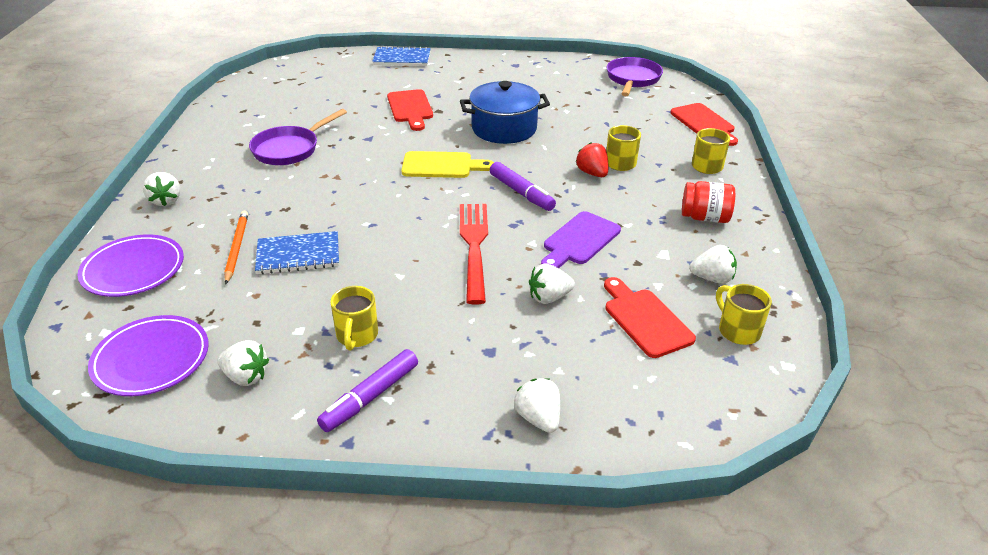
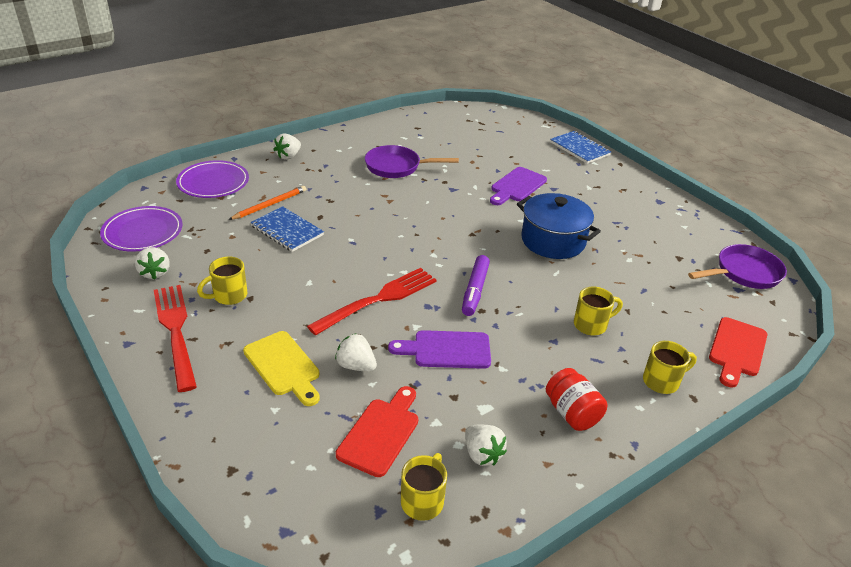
camera: 50 degrees right, 0 degrees up
(371, 397) = (175, 331): purple marker -> red fork
(410, 108) = (517, 186): red cutting board -> purple cutting board
(441, 165) = (461, 236): yellow cutting board -> yellow cutting board (284, 366)
(538, 418) = (214, 421): white strawberry -> none
(592, 173) = (552, 315): red strawberry -> none

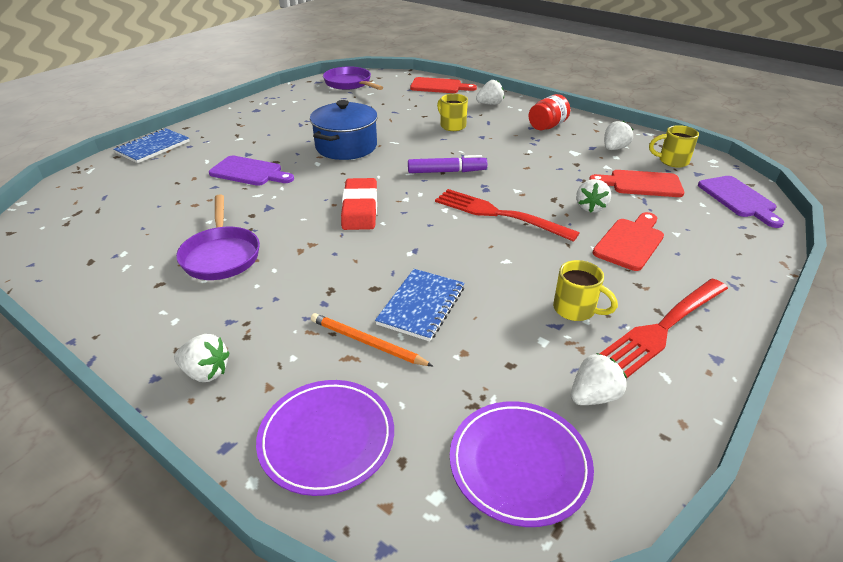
camera: 105 degrees left, 0 degrees up
(284, 366) = (630, 242): yellow cutting board -> red cutting board
(429, 228) = (360, 208): none -> red eraser
(447, 350) = (532, 173): purple cutting board -> purple cutting board (738, 199)
(662, 381) = (490, 104): yellow mug -> white strawberry

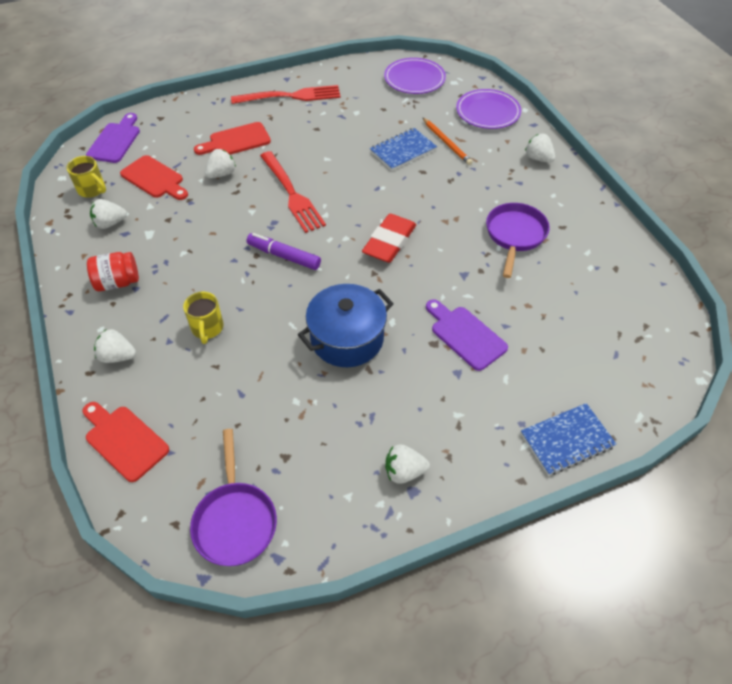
camera: 150 degrees left, 15 degrees up
(575, 309) = (322, 119): yellow mug -> none
(593, 396) = (360, 86): white strawberry -> white strawberry (404, 471)

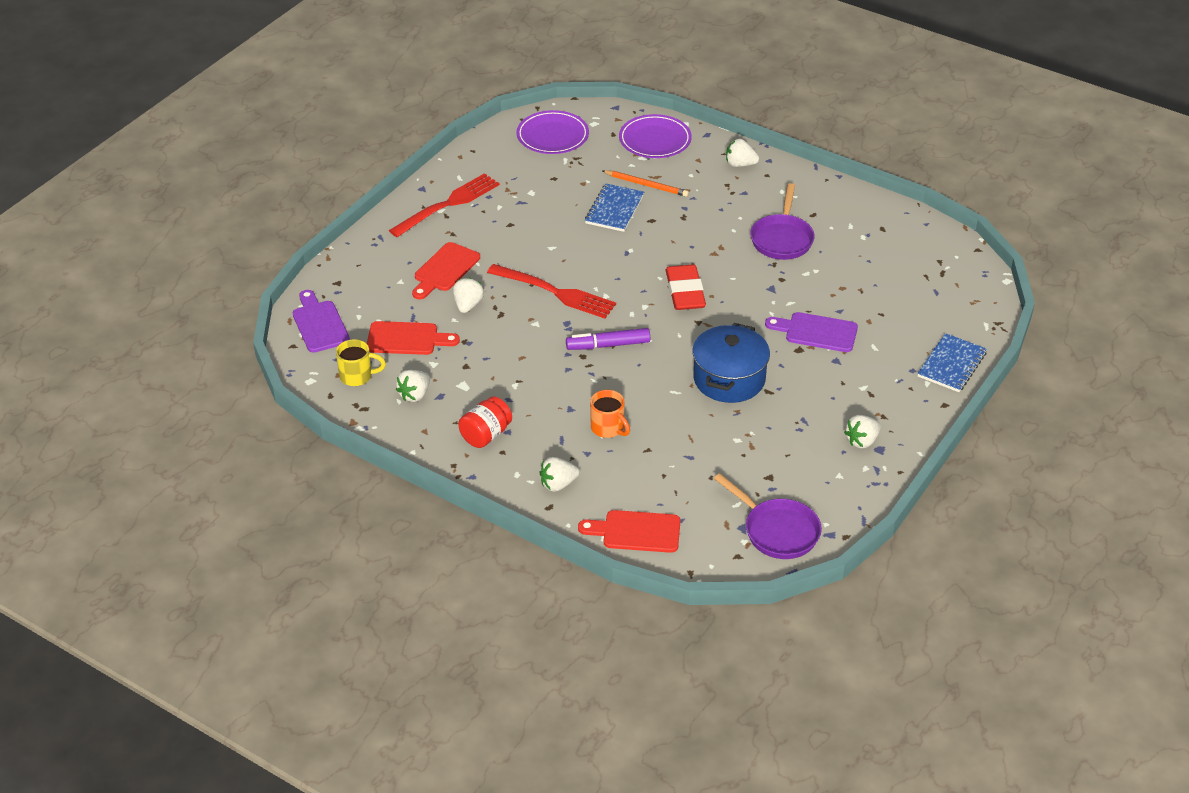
camera: 35 degrees left, 10 degrees down
(207, 328) = (608, 428): yellow mug -> orange mug
(515, 235) = (782, 239): purple pan -> purple pan turned 150 degrees counterclockwise

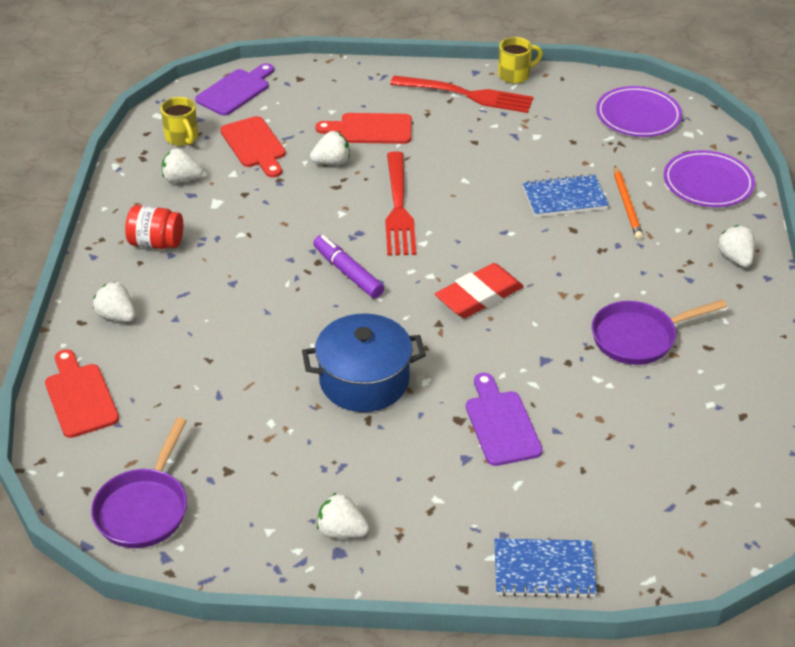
camera: 60 degrees right, 0 degrees up
(446, 171) = (515, 75): none -> yellow mug
(608, 428) = (221, 320): orange mug -> none

